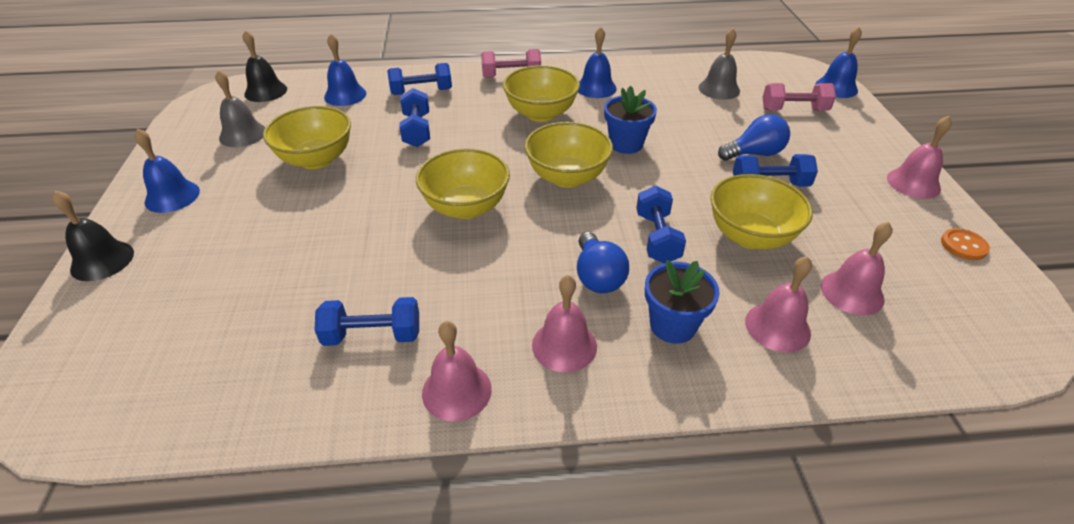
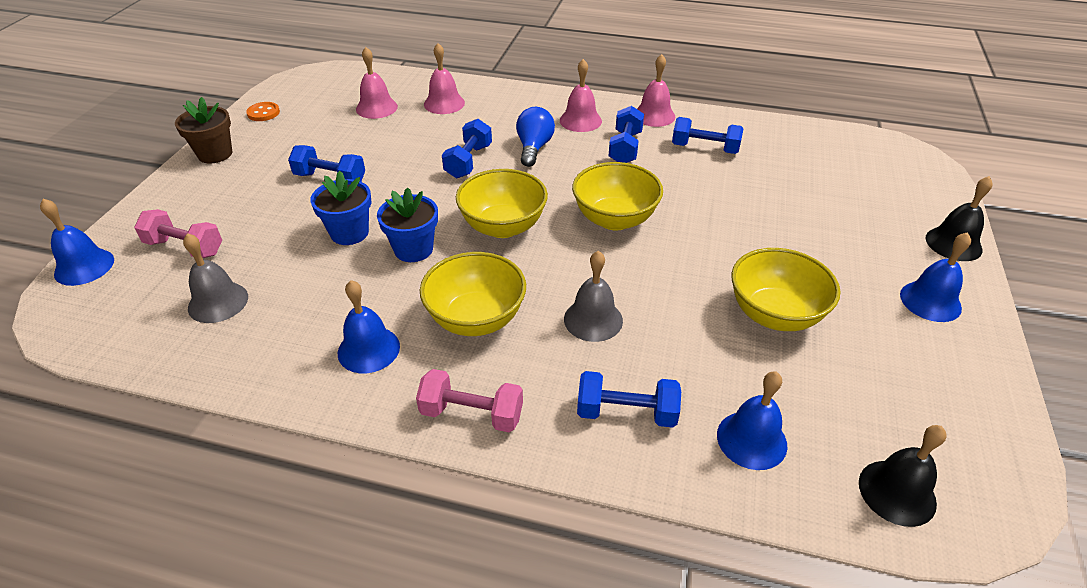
camera: 160 degrees left, 0 degrees up
(243, 134) = (891, 386): grey bell -> grey bell (593, 319)
(417, 130) = (646, 331): blue dumbbell -> blue dumbbell (625, 148)
(673, 325) = (506, 116): blue flower pot -> blue flower pot (349, 233)
(750, 236) = (398, 148): yellow bowl -> none
(754, 154) = (302, 208): blue light bulb -> none
(913, 183) = (215, 154): pink bell -> brown flower pot

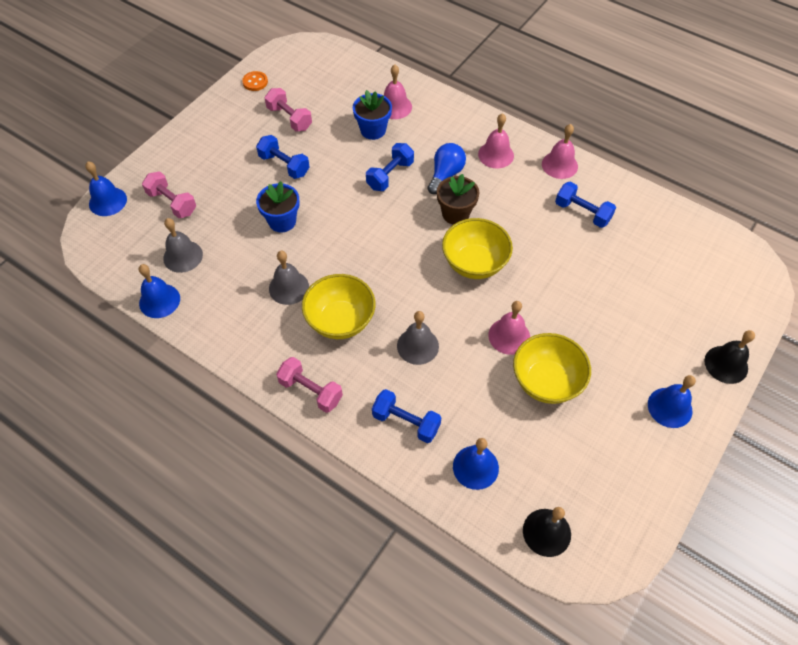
camera: 20 degrees right, 15 degrees up
(215, 154) = (211, 118): brown flower pot -> brown flower pot (455, 214)
(320, 136) = (289, 118): none -> pink dumbbell
(368, 349) = (264, 323): blue bell -> blue bell (159, 300)
(376, 108) = (341, 98): pink bell -> pink bell (509, 336)
(387, 300) = (289, 287): none -> grey bell
(413, 249) = (320, 249): blue flower pot -> blue flower pot (373, 130)
(503, 226) = (390, 247): yellow bowl -> none
(625, 148) = (518, 194): blue dumbbell -> none

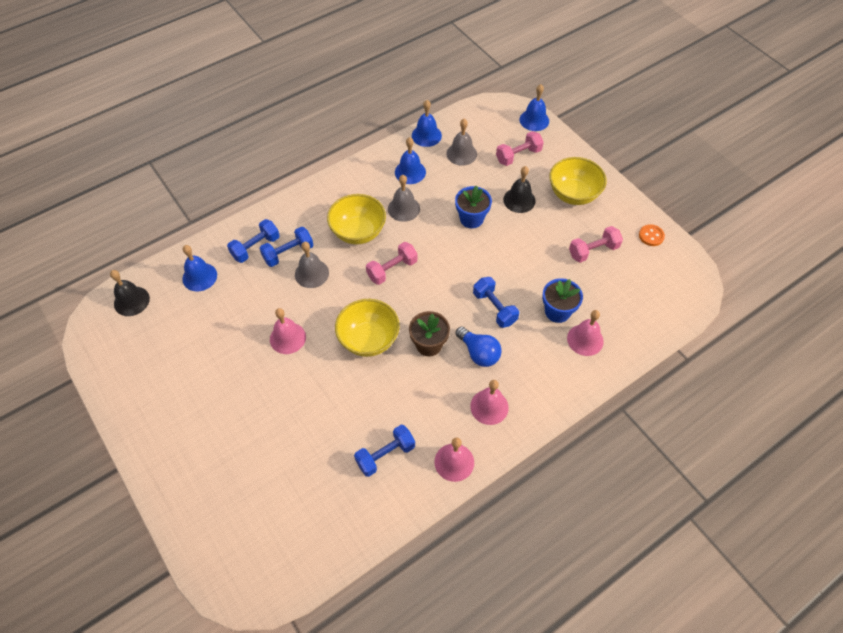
camera: 110 degrees right, 0 degrees up
(284, 165) = (534, 234): blue dumbbell -> blue dumbbell (288, 253)
(311, 391) = (310, 201): pink dumbbell -> pink dumbbell (392, 269)
(546, 381) = (235, 347): yellow bowl -> yellow bowl (573, 194)
(670, 407) = (163, 428): blue bell -> blue bell (410, 172)
(726, 364) = (170, 497): black bell -> black bell (519, 200)

